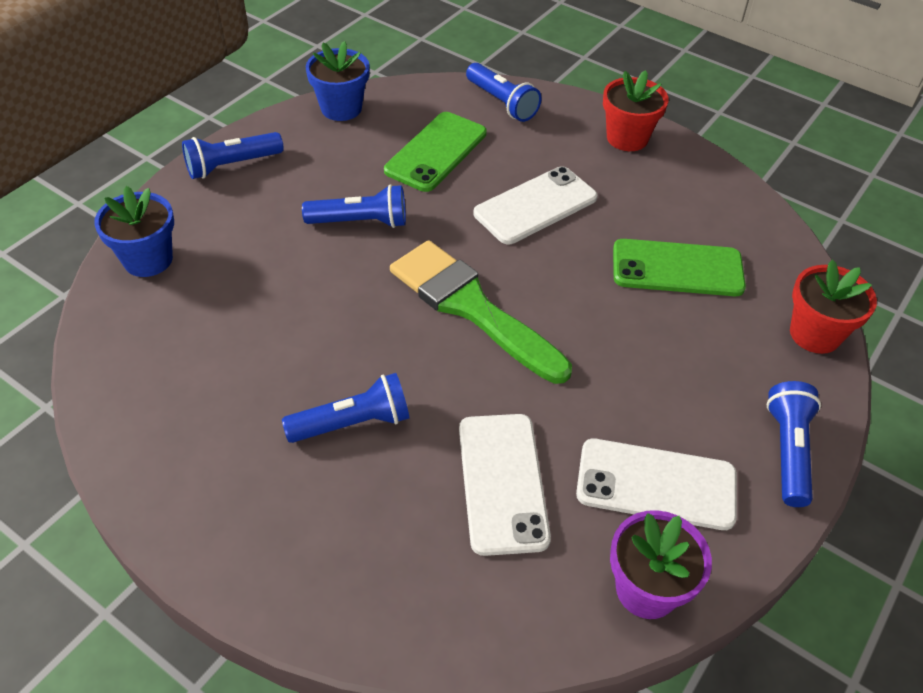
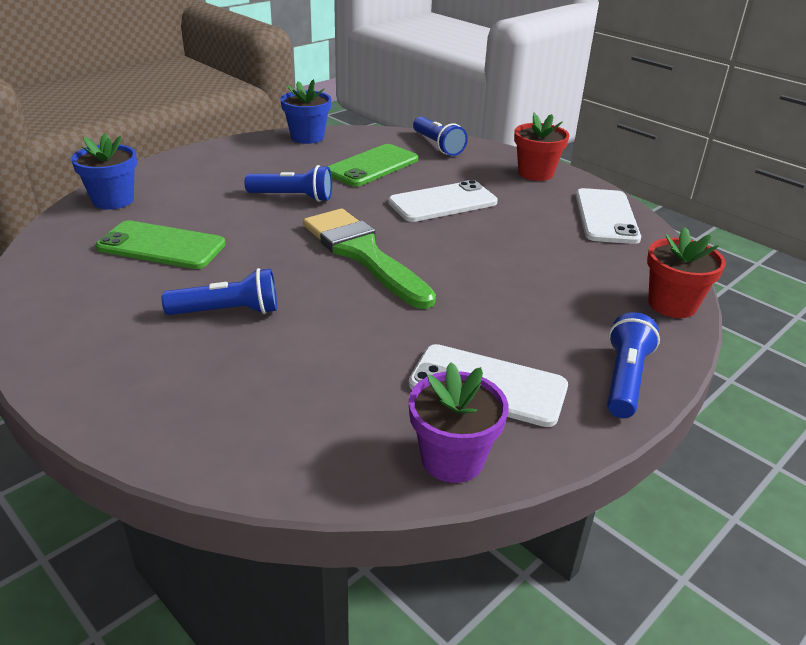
camera: 10 degrees right, 15 degrees down
(231, 165) = (206, 158): blue flashlight -> none
(502, 482) = (343, 366): white phone -> white phone (606, 216)
(677, 268) = (554, 250): green phone -> green phone (161, 246)

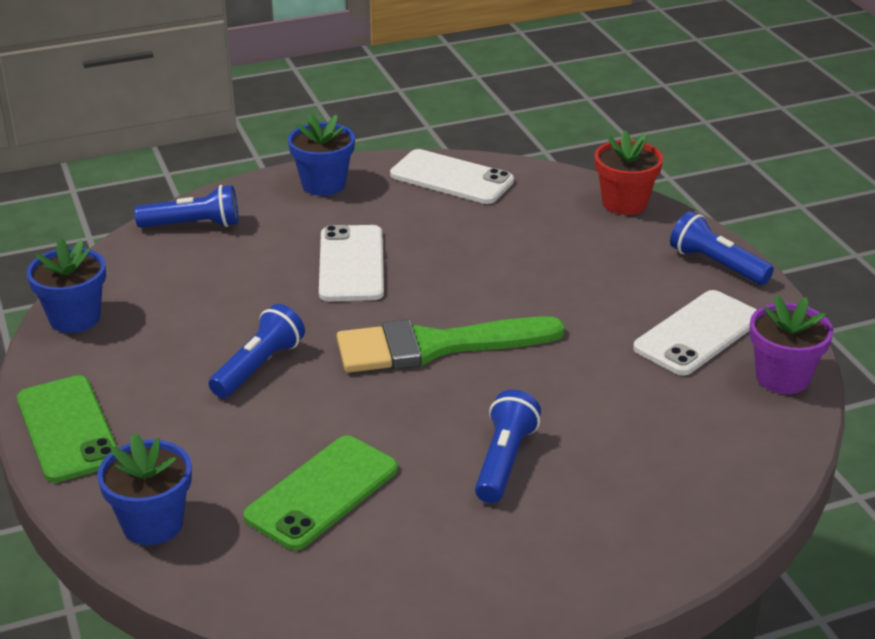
camera: 65 degrees left, 0 degrees up
(372, 166) = (215, 287): green phone -> green phone (67, 429)
(535, 173) = (323, 184): red flower pot -> blue flower pot

